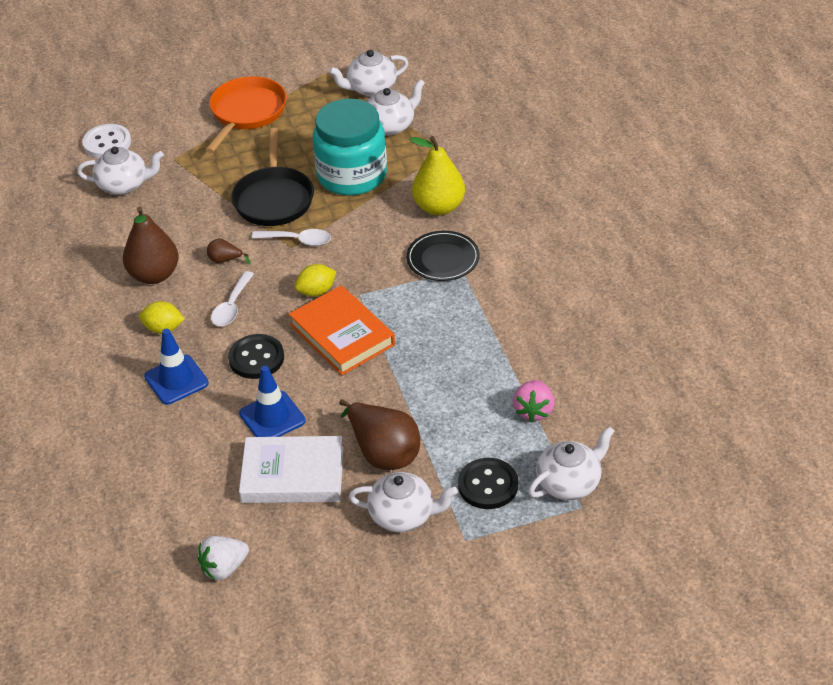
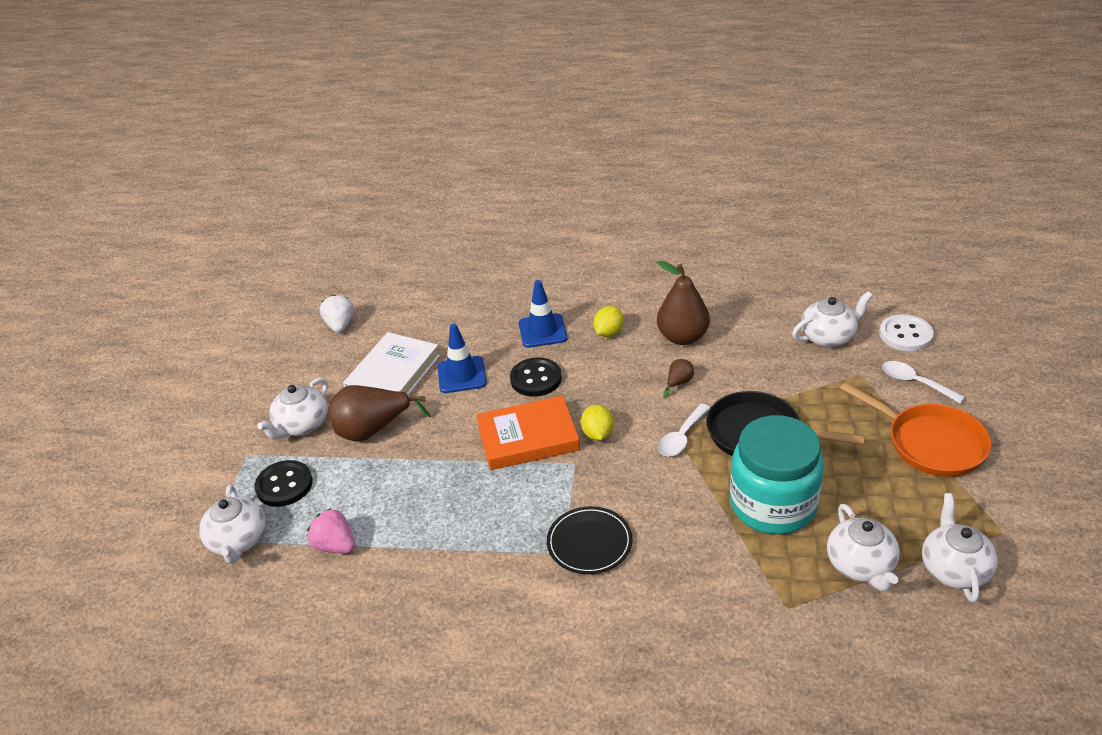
camera: 115 degrees right, 5 degrees down
(124, 185) = (828, 337): white teapot -> white teapot turned 135 degrees counterclockwise
(232, 306) = (611, 376): white spoon -> white spoon (915, 382)
(439, 207) = (679, 566): yellow pear -> none

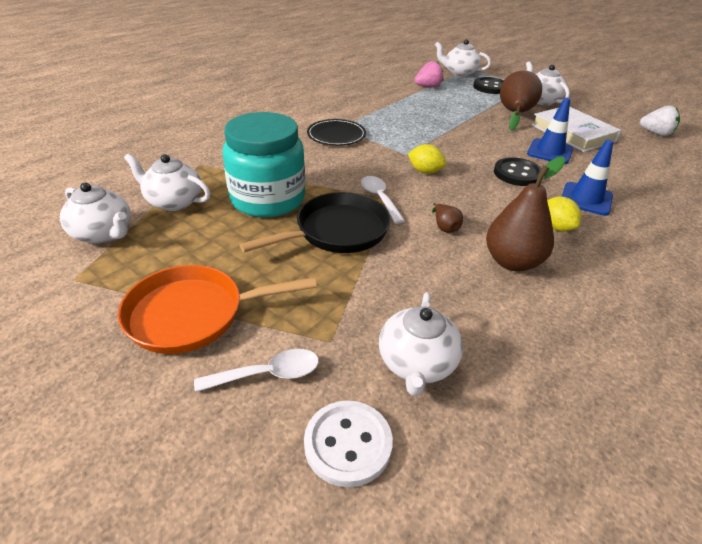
camera: 120 degrees right, 0 degrees up
(528, 438) = (451, 149): orange book -> none

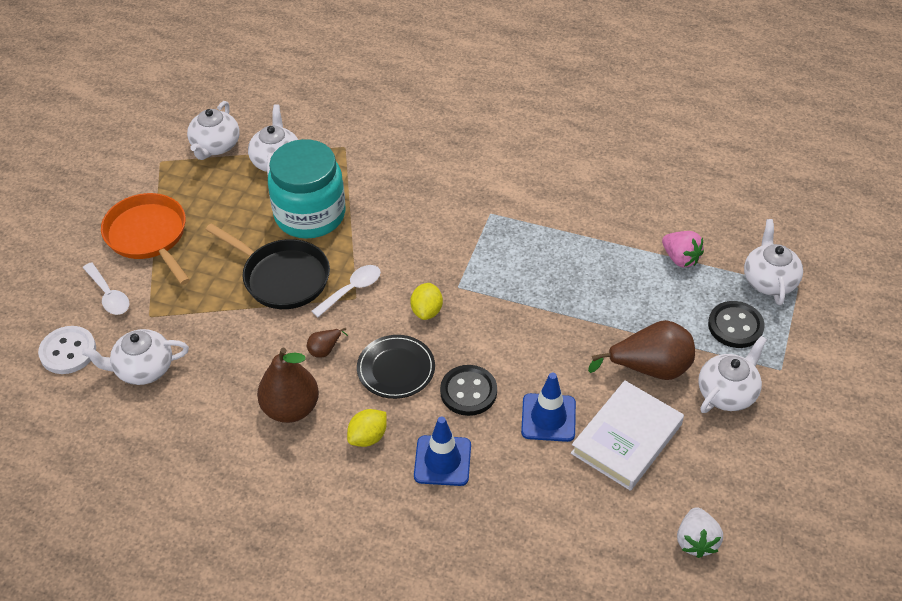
camera: 70 degrees right, 10 degrees up
(336, 135) = (467, 217): black plate -> black plate (396, 369)

